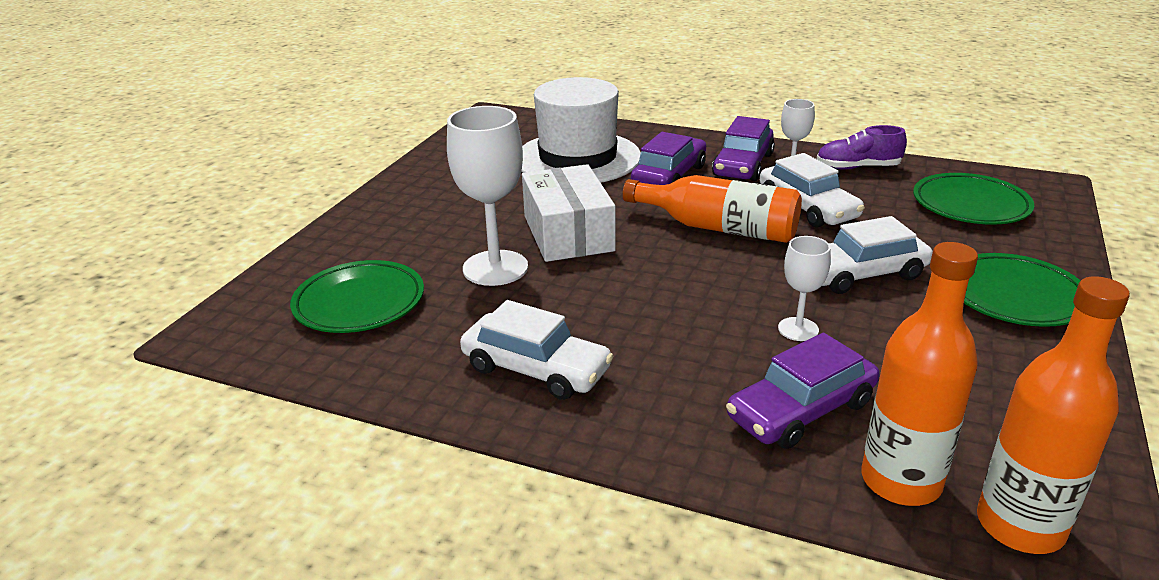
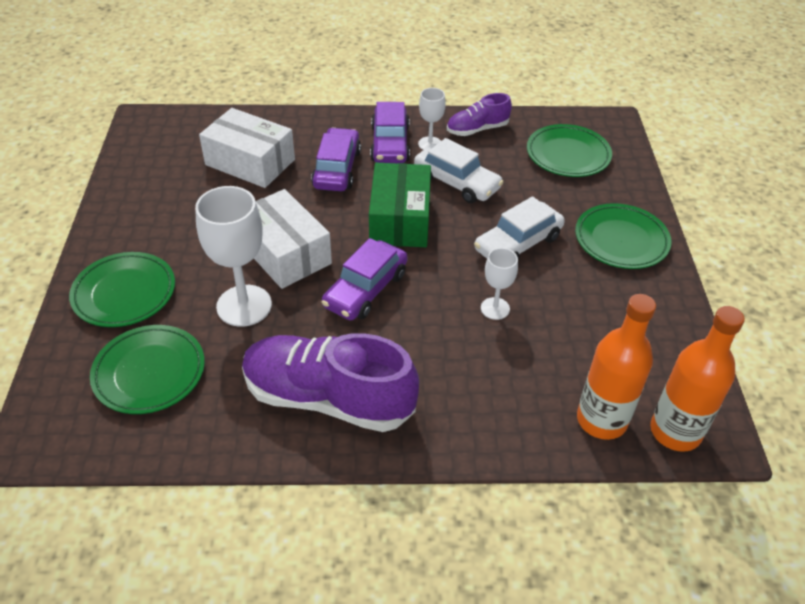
camera: 25 degrees left, 15 degrees up
(382, 235) = (124, 293): none -> green plate
(536, 369) = (328, 399): white car -> purple shoe
(578, 158) = (250, 162): white hat -> white box
(719, 228) = (400, 219): orange bottle -> green box
(801, 410) = (523, 381): purple car -> purple car (365, 289)

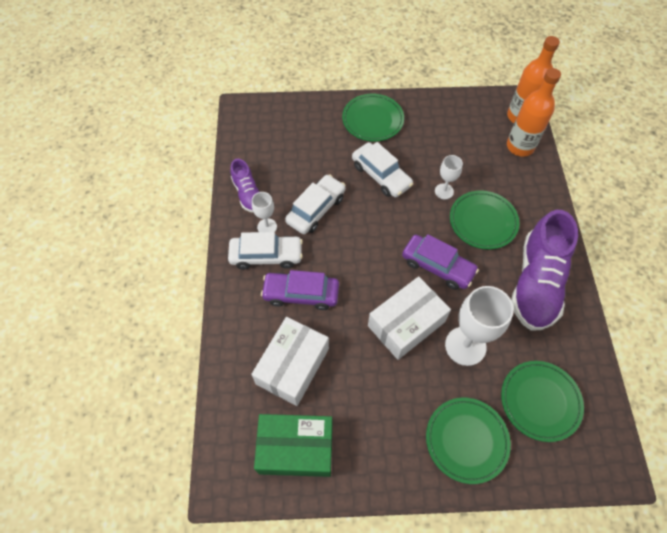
camera: 90 degrees left, 15 degrees up
(390, 144) = (266, 256): purple car -> white car
(400, 219) = (361, 246): green box -> green box (296, 448)
(568, 155) = (281, 139): green plate -> green plate (483, 222)

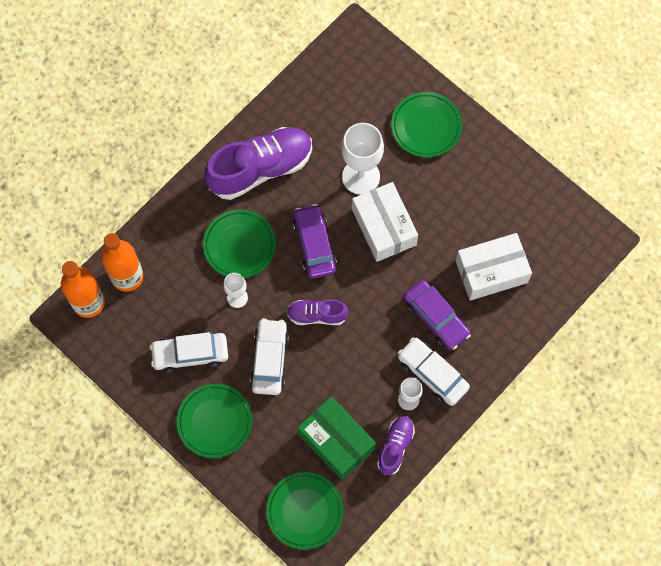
camera: 135 degrees left, 10 degrees up
(296, 448) = (537, 218): green box -> green box (336, 441)
(316, 209) = (354, 378): white car -> white car (190, 354)
(383, 224) = (317, 315): none -> purple shoe
(406, 324) = (384, 227): white box -> white box turned 60 degrees clockwise
(540, 401) = (354, 104): green plate -> green plate (305, 511)

